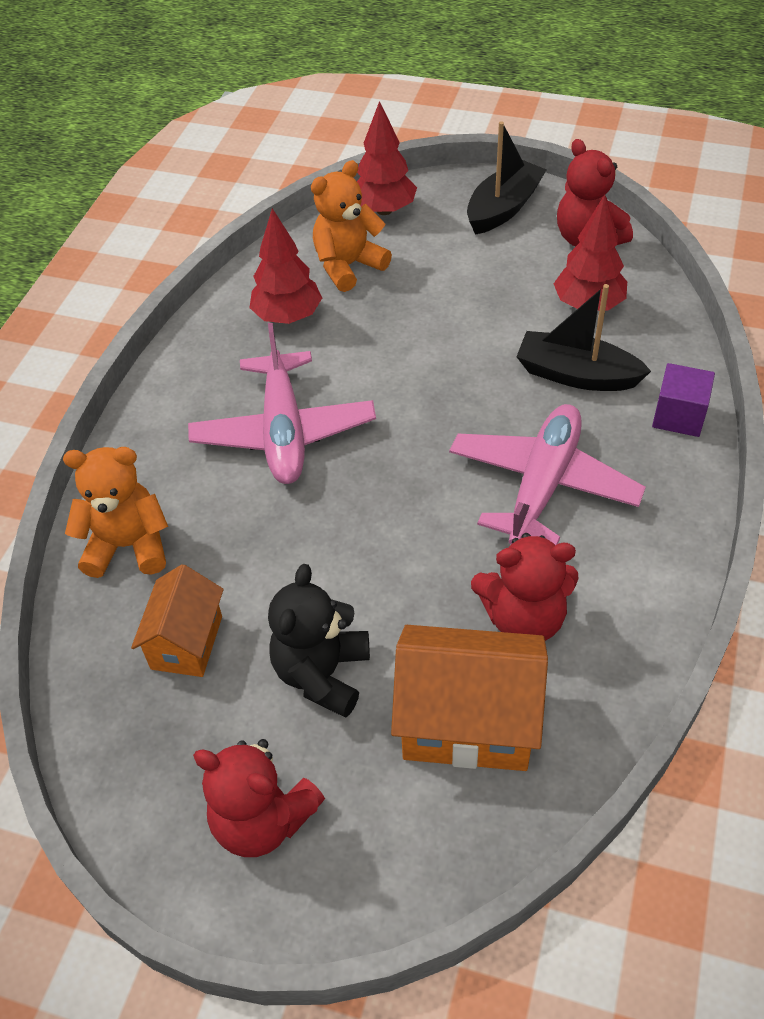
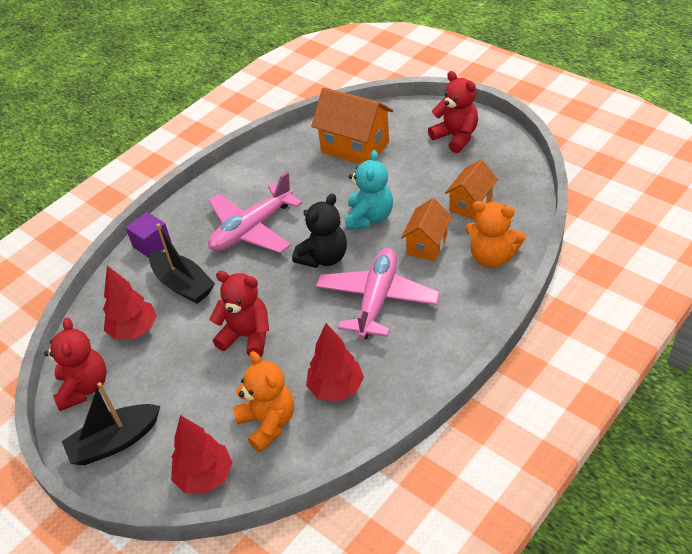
camera: 155 degrees left, 5 degrees down
(240, 539) = (427, 245): none -> orange house
(322, 673) = (409, 177): black teddy bear -> black teddy bear (324, 257)
(348, 266) = (268, 423): orange teddy bear -> orange teddy bear turned 105 degrees counterclockwise
(359, 563) = (369, 217): none -> turquoise teddy bear
(523, 618) = (305, 176): red teddy bear -> red teddy bear (247, 336)

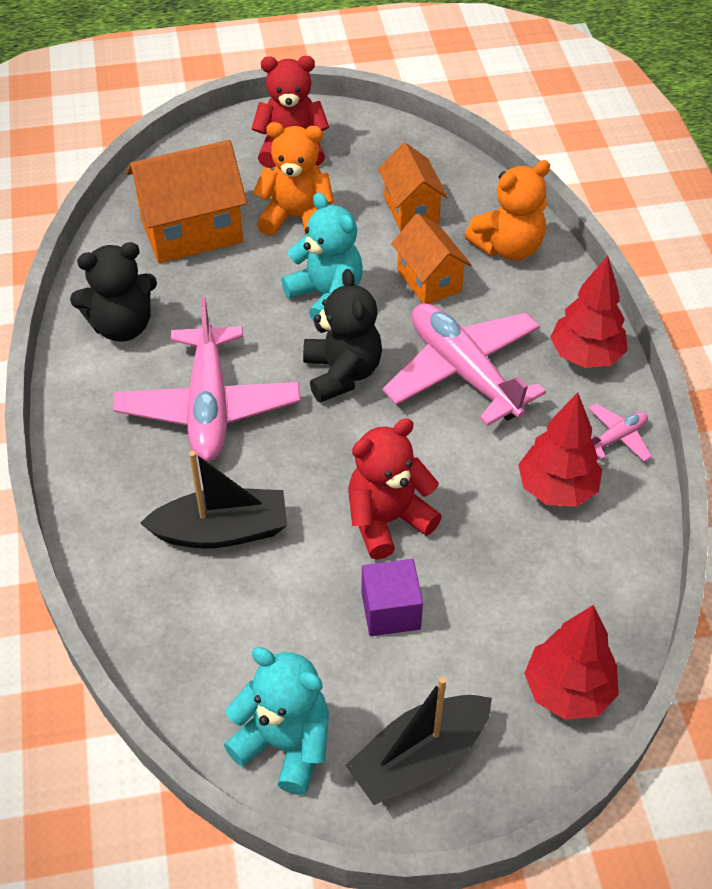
camera: 55 degrees left, 5 degrees up
(84, 387) = (285, 744): red teddy bear -> turquoise teddy bear
(115, 442) = (419, 758): black boat -> black boat turned 45 degrees clockwise
(134, 330) = (244, 629): red tree -> red tree (585, 356)
(152, 245) = (103, 521): purple cube -> purple cube (390, 611)
(268, 423) = (545, 581): orange teddy bear -> orange teddy bear (296, 218)
(269, 170) = (122, 326): none -> black teddy bear
(401, 391) = (616, 438): none -> pink plane

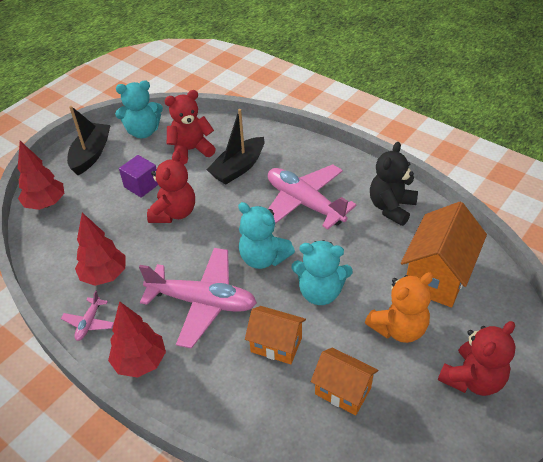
camera: 140 degrees right, 5 degrees down
(251, 626) = (191, 150): none -> red teddy bear
(342, 373) = (263, 258): black teddy bear -> turquoise teddy bear
(508, 248) = (252, 409): orange teddy bear -> none

